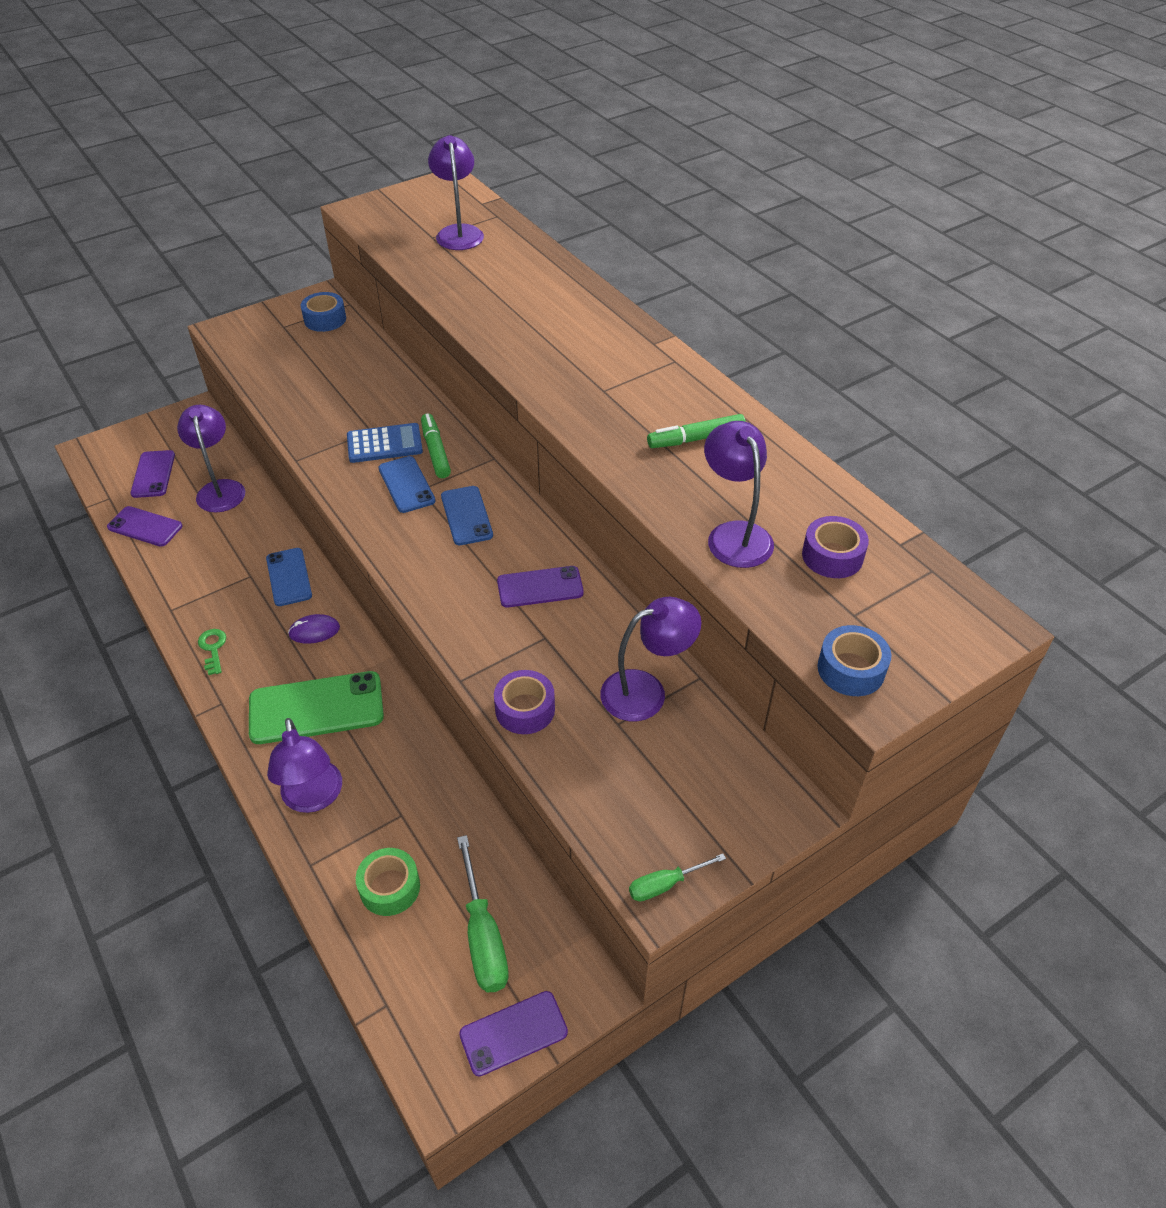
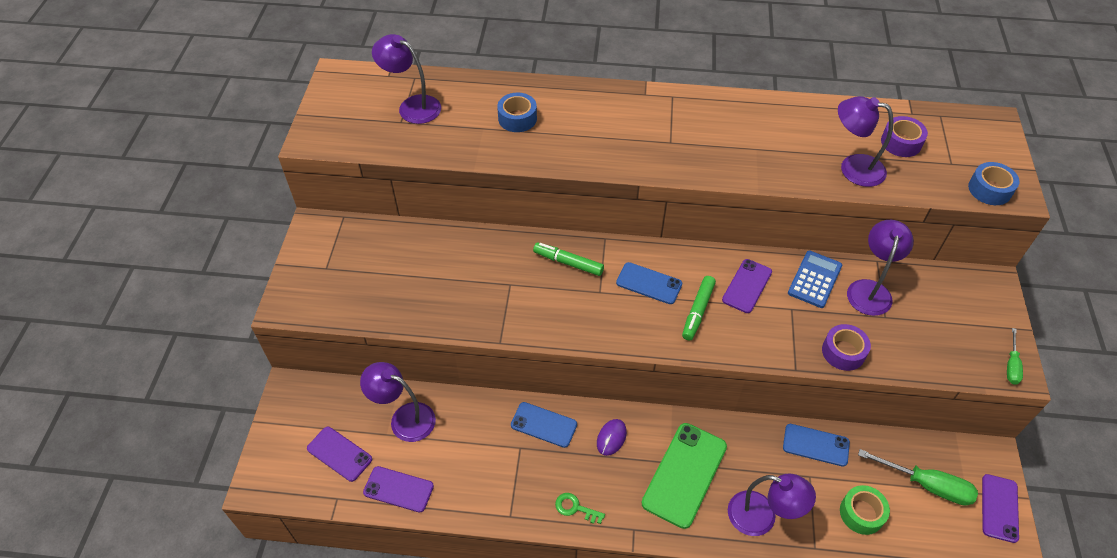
camera: 50 degrees left, 5 degrees up
(145, 527) = (398, 489): purple phone -> purple phone turned 45 degrees clockwise
(325, 319) = (346, 240): blue tape -> blue tape (517, 118)
(384, 444) = (532, 285): blue calculator -> blue calculator (814, 279)
(406, 485) = (588, 296): blue phone -> blue phone (815, 445)
(696, 439) = (755, 132): green marker -> green marker (697, 311)

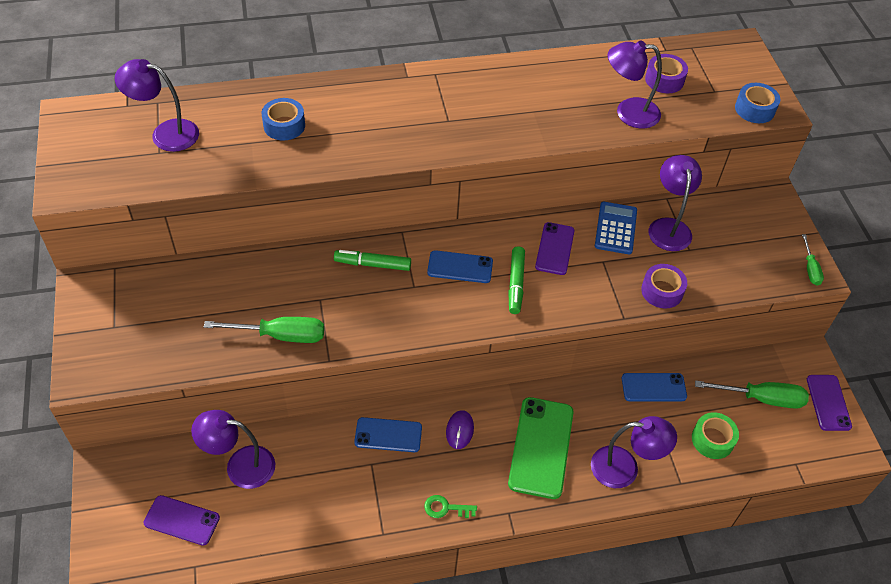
camera: 20 degrees left, 0 degrees up
(398, 489) = (258, 539): purple phone -> none
(464, 309) = (281, 335): none -> green screwdriver

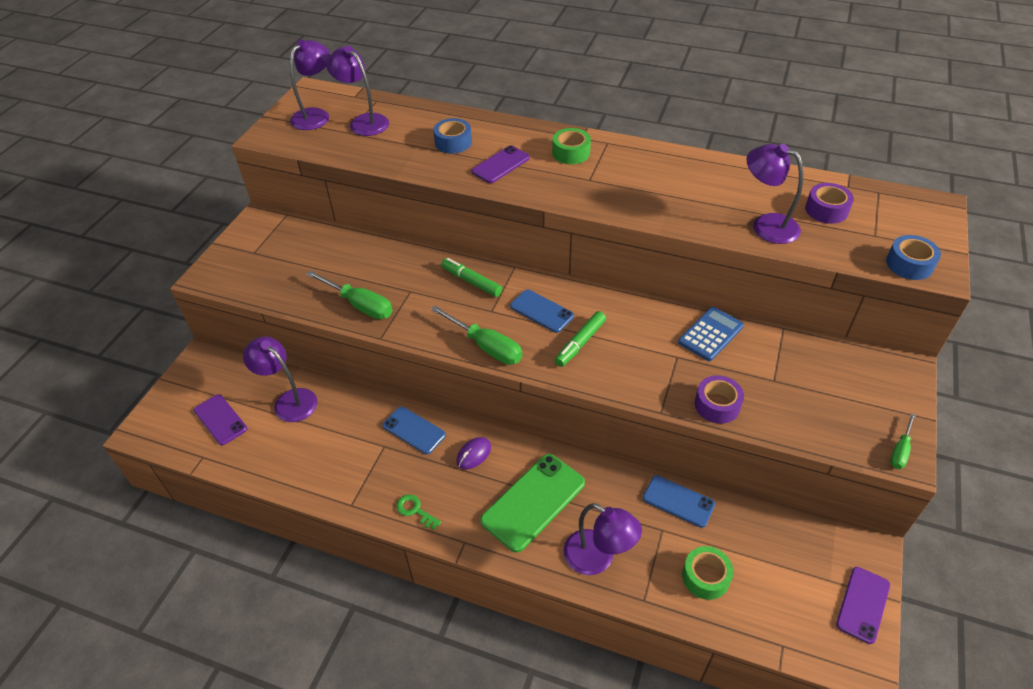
camera: 35 degrees right, 5 degrees down
(410, 97) = (571, 153): none -> green tape
(555, 249) = (638, 329): purple phone -> purple phone (501, 165)
(668, 227) = (766, 353): purple lamp -> purple lamp (316, 115)
(761, 398) = (787, 564): green screwdriver -> green screwdriver (486, 346)

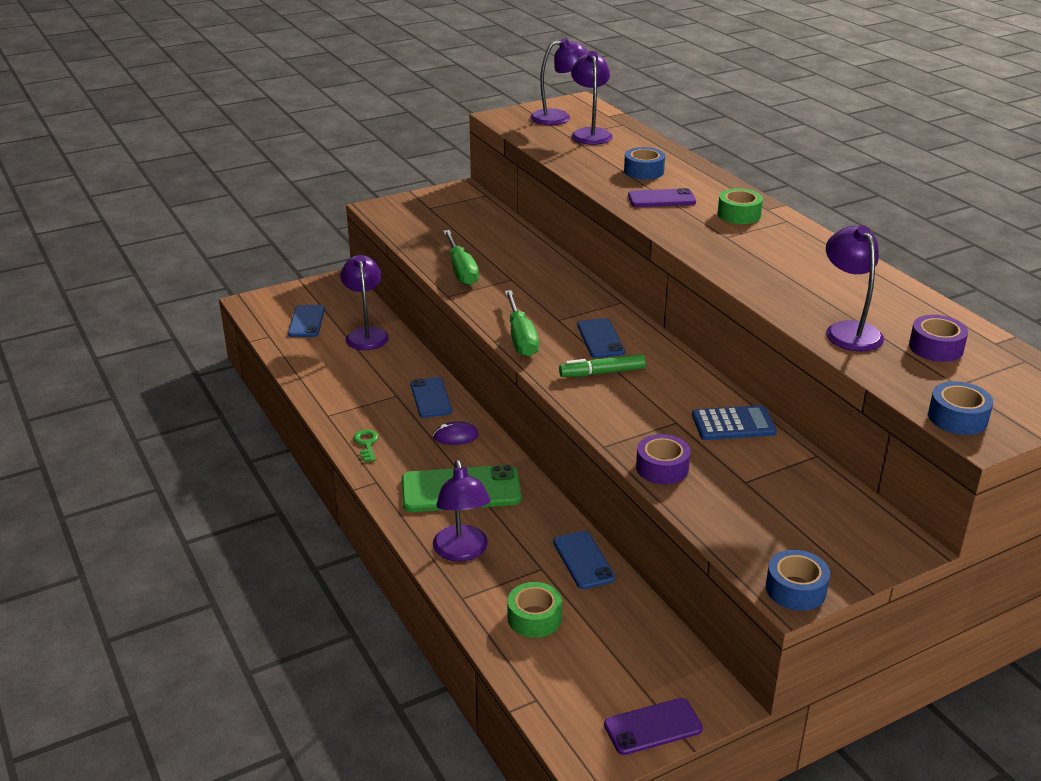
camera: 40 degrees right, 15 degrees down
(220, 420) = (306, 321): purple phone -> blue phone
(471, 281) = (569, 295): green marker -> none
(900, 450) = (795, 589): green screwdriver -> blue tape

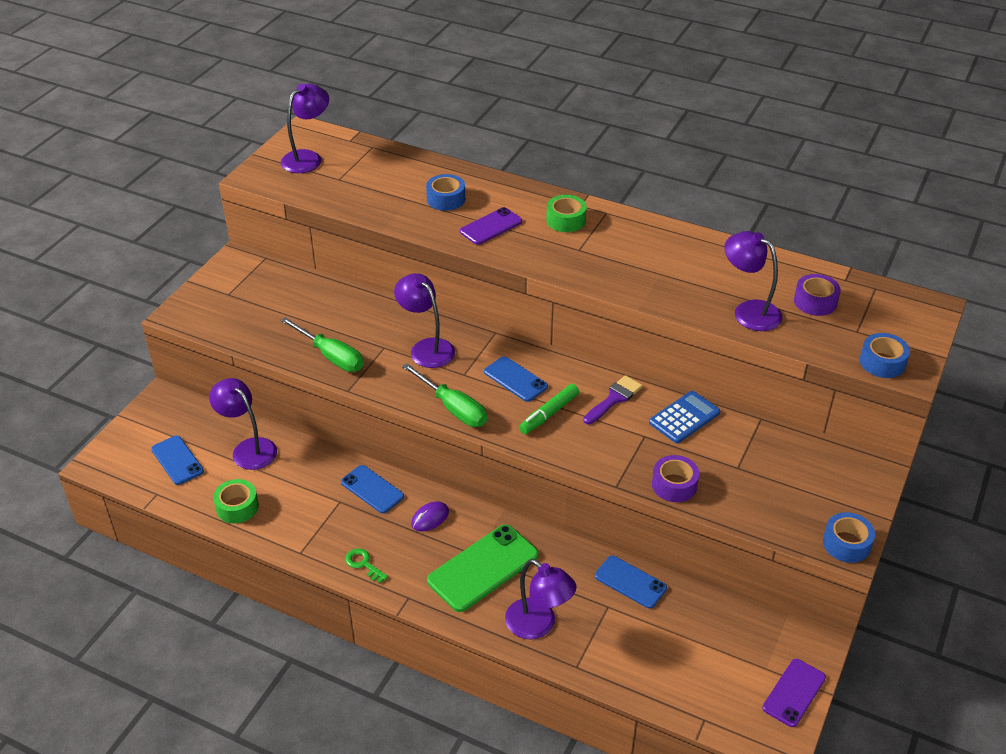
camera: 35 degrees left, 10 degrees up
(534, 618) = (642, 652): green tape -> green tape (237, 507)
(590, 133) = (356, 169): purple lamp -> purple lamp (426, 348)
(678, 385) = (614, 399): none -> purple brush

